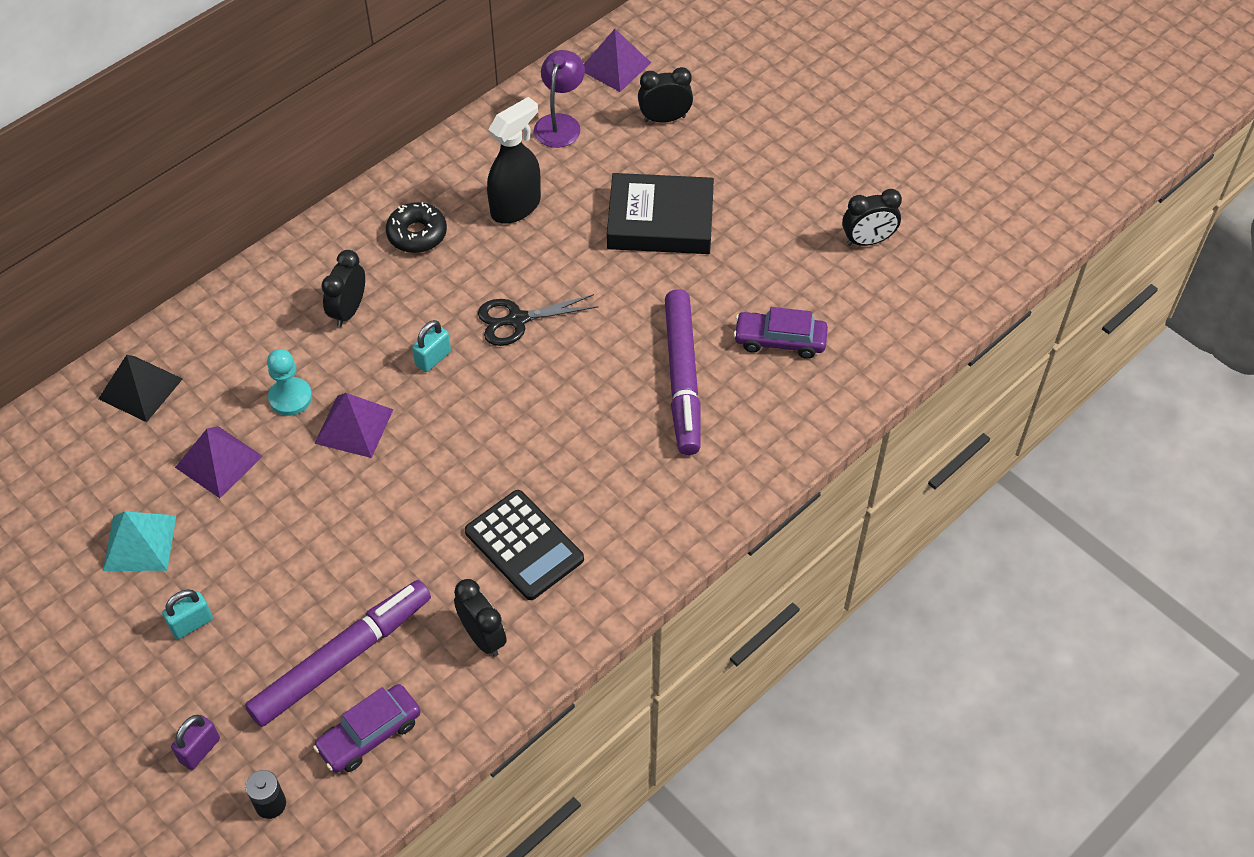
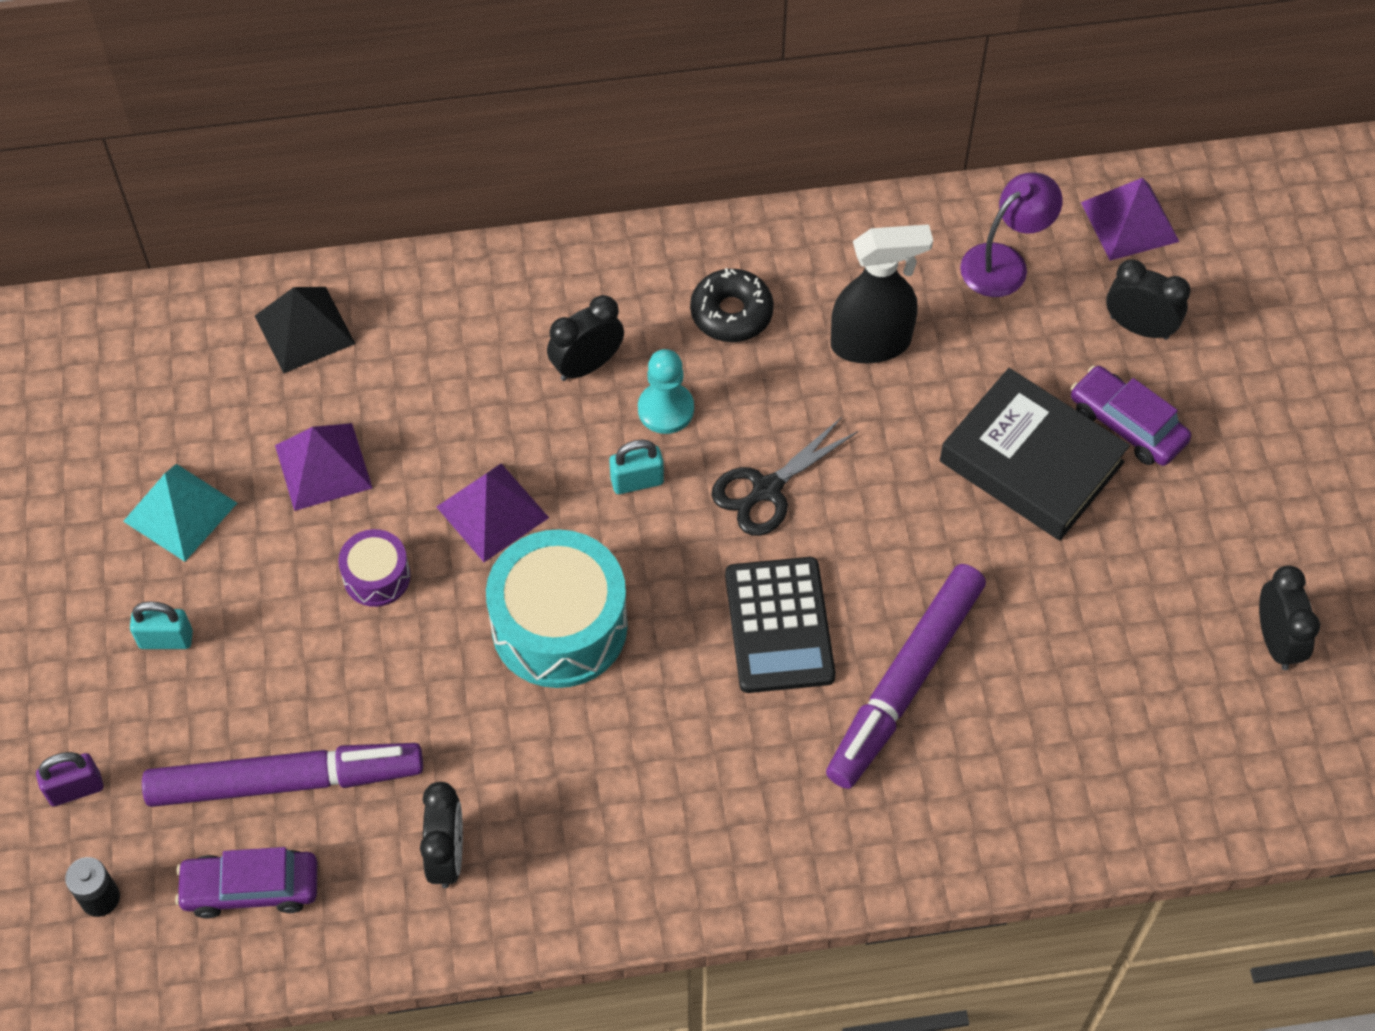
camera: 35 degrees right, 5 degrees up
(290, 398) = (450, 435): turquoise pawn -> turquoise pawn (666, 409)
(307, 505) = (377, 576): none -> purple drum
(449, 466) = (559, 626): none -> turquoise drum
(517, 320) = (766, 490): black scissors -> black scissors turned 60 degrees counterclockwise
(524, 545) = (571, 775): black calculator -> black calculator (779, 626)
(780, 340) = (1061, 706): purple car -> purple car (1127, 424)
(867, 241) = (1276, 641): black clock -> black clock turned 120 degrees counterclockwise

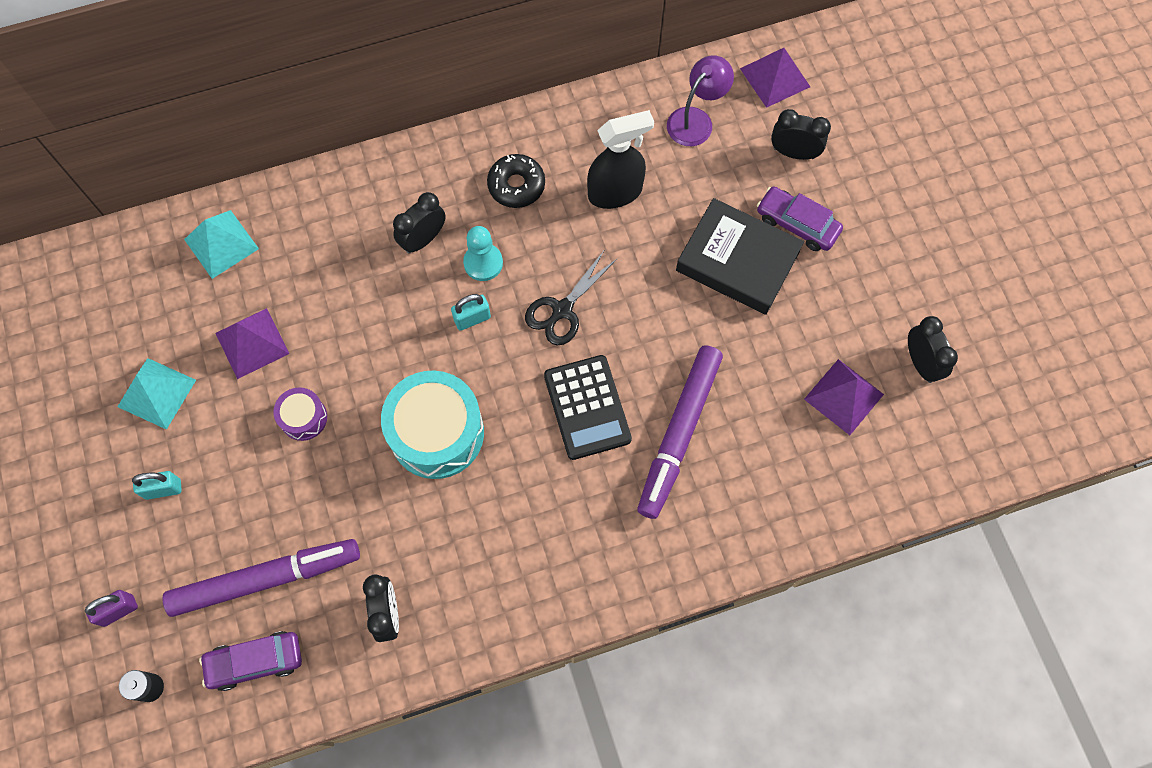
camera: 10 degrees left, 10 degrees up
(304, 329) = (221, 244): black pyramid -> turquoise pyramid
(492, 512) = (376, 357): purple pyramid -> purple pyramid (844, 396)

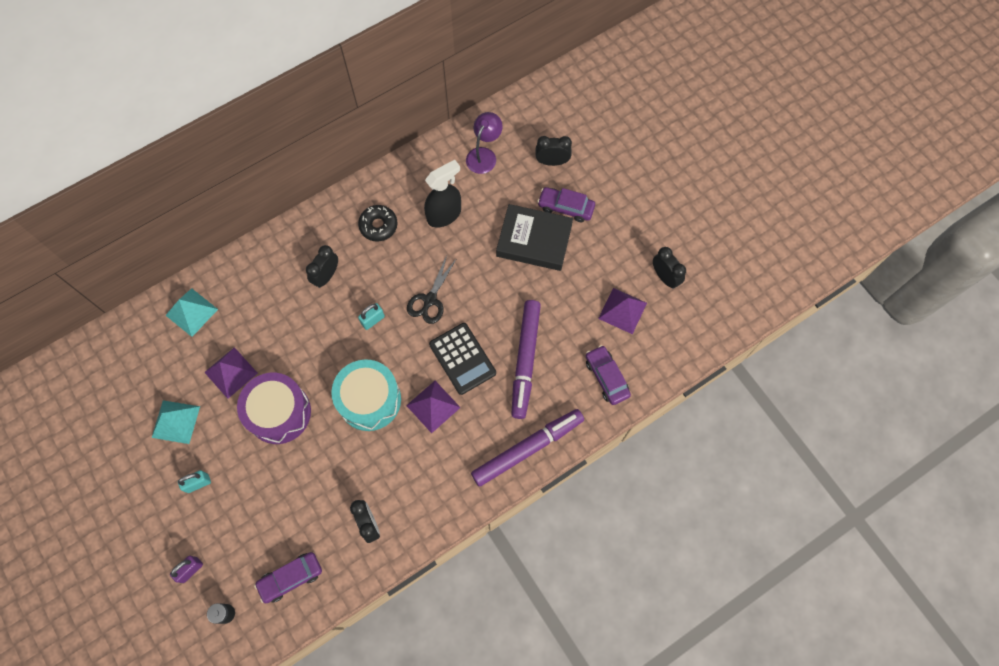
camera: 15 degrees left, 0 degrees up
(265, 578) = (283, 523): purple marker -> purple marker (527, 448)
(303, 418) = (279, 413): purple drum -> purple drum, size x2.01
(483, 263) = (370, 282): turquoise pawn -> none
(775, 77) = (527, 115): purple pyramid -> purple pyramid (433, 406)
(794, 490) = (606, 377): none -> purple car

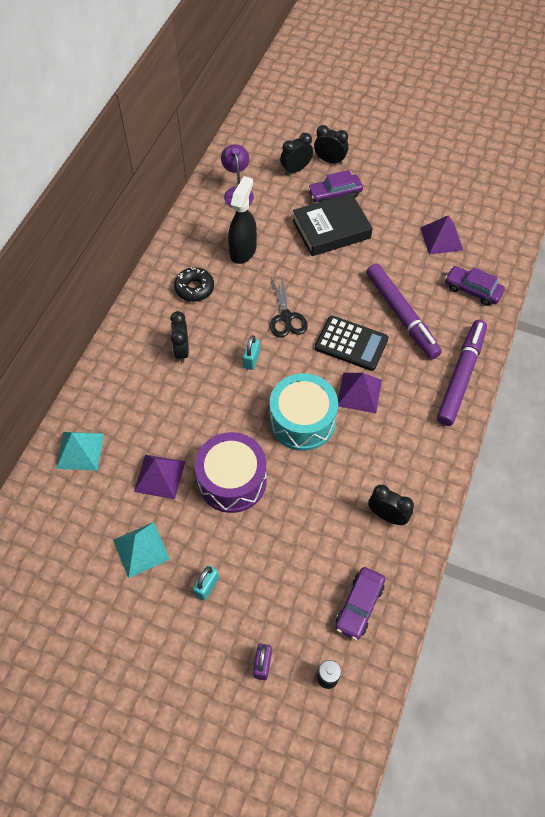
camera: 35 degrees left, 10 degrees down
(664, 277) = (451, 199): black clock -> black clock (330, 160)

